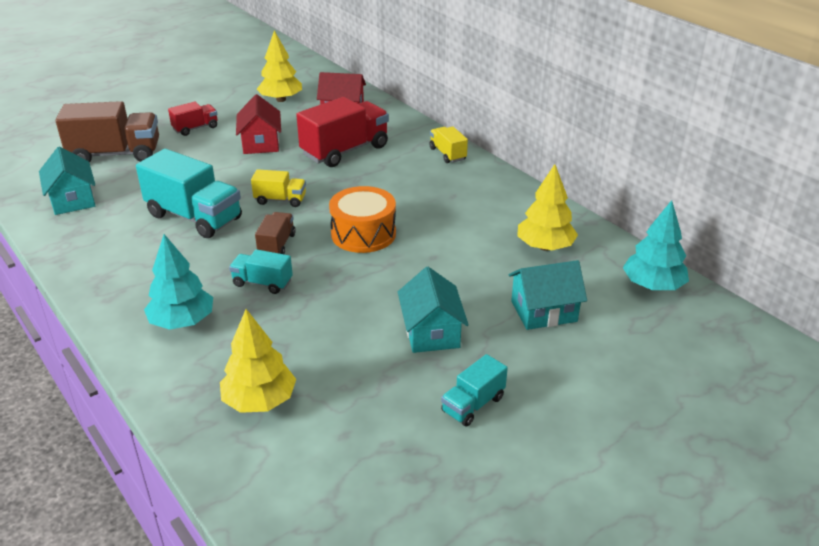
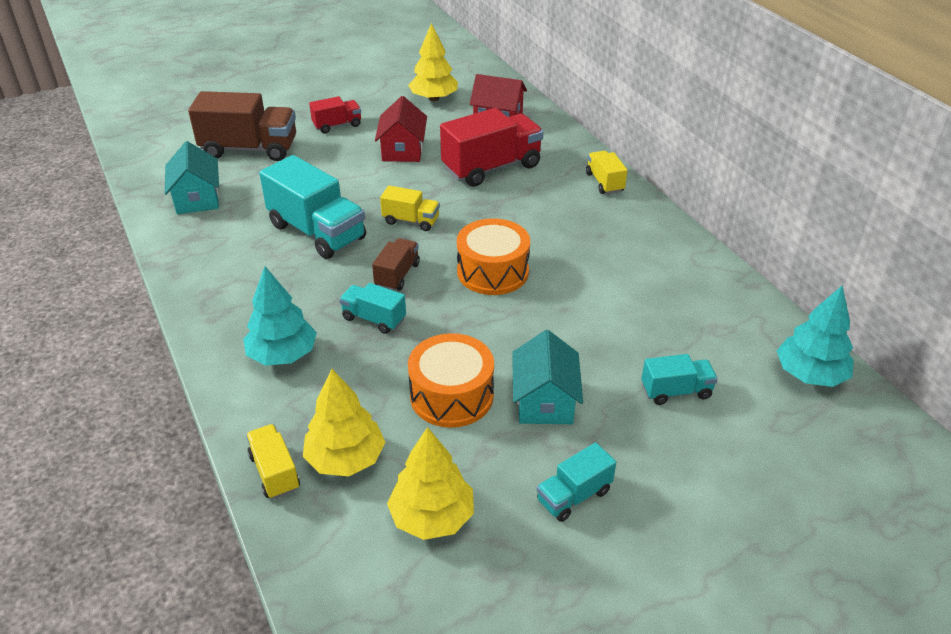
camera: 10 degrees right, 5 degrees up
(195, 420) = (275, 472): none -> yellow truck
(347, 337) = (451, 395): none -> orange drum
(544, 311) = (676, 391): turquoise house -> turquoise truck
(545, 247) = (693, 310): yellow tree -> yellow tree (432, 517)

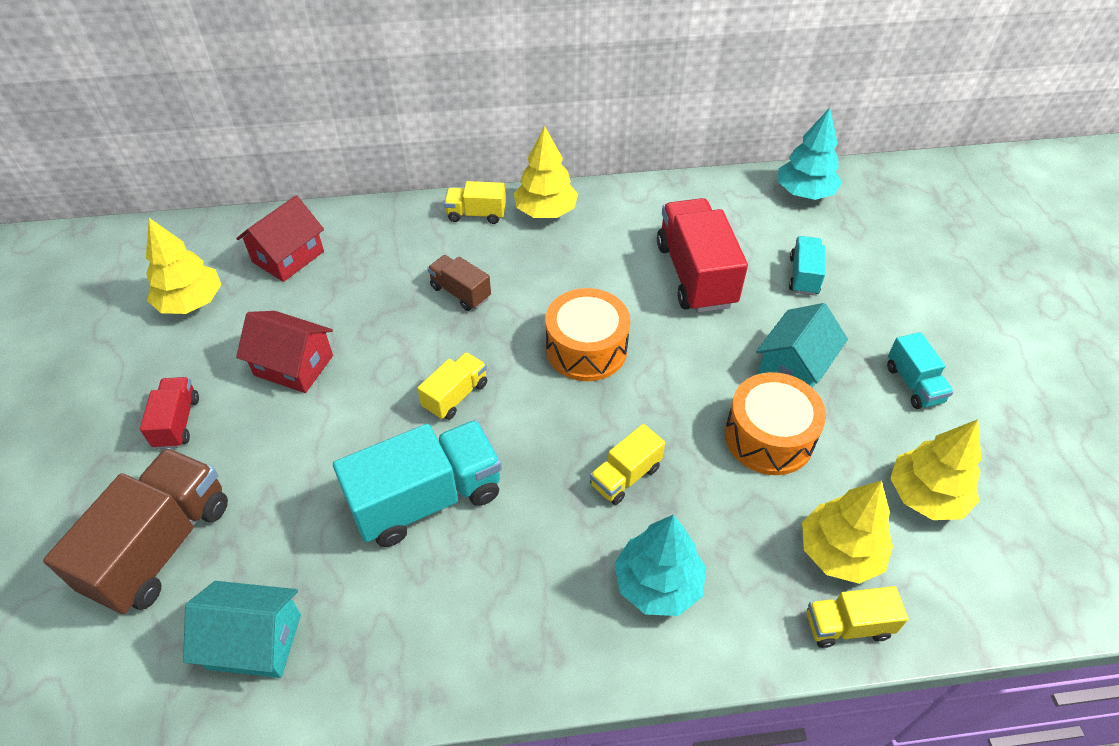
camera: 70 degrees left, 10 degrees up
(374, 319) = (625, 476): turquoise truck -> yellow truck
(397, 275) = (555, 435): brown truck -> brown truck (460, 292)
(491, 168) = (390, 293): red truck -> red truck (695, 275)
(544, 401) = (794, 367): turquoise house -> turquoise house turned 75 degrees counterclockwise
(637, 215) = (546, 211): none -> yellow tree

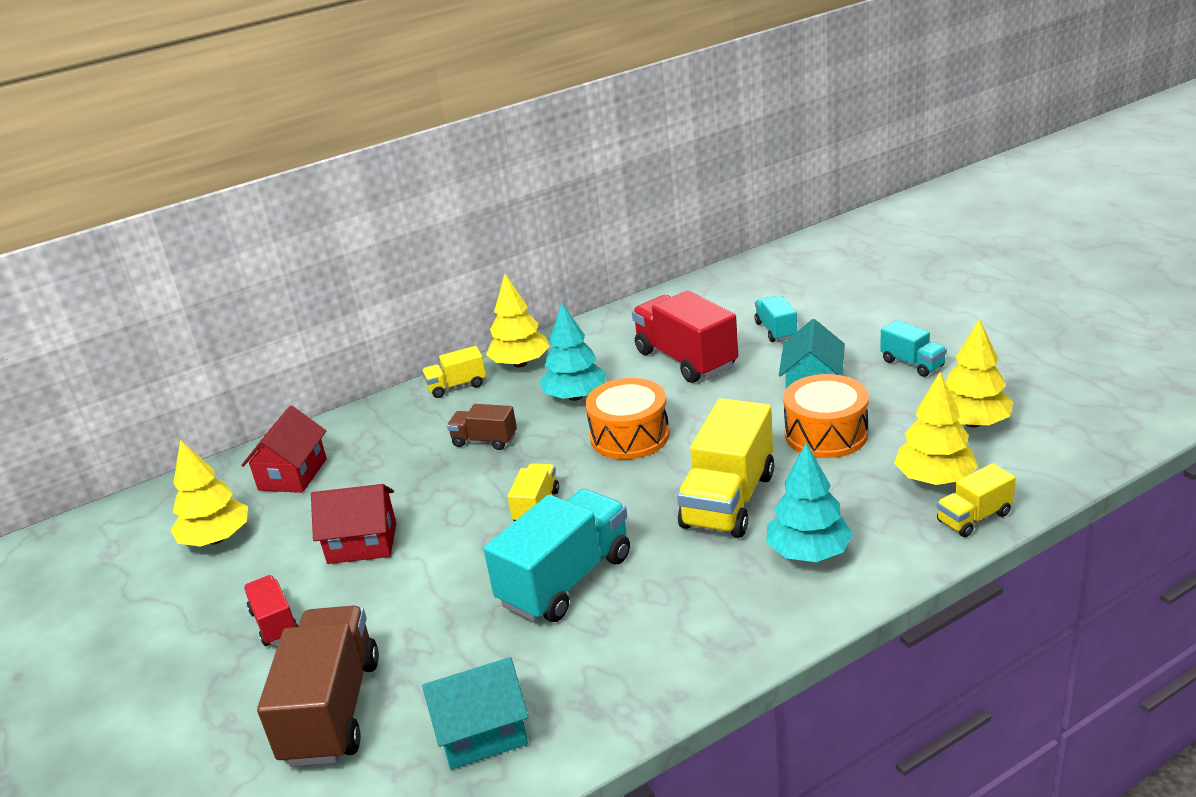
camera: 20 degrees left, 20 degrees down
(625, 476) = (728, 500): yellow truck -> yellow truck, size x1.91
(804, 193) = (736, 281): turquoise tree -> turquoise tree (575, 396)

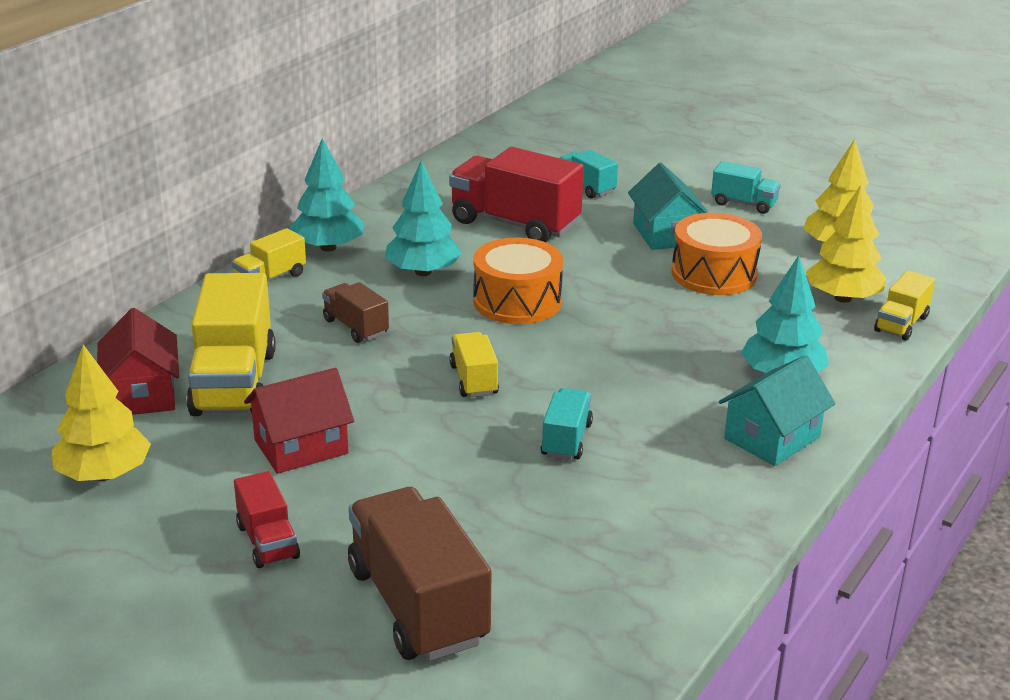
camera: 30 degrees left, 0 degrees up
(275, 623) = (267, 541): red truck -> red truck turned 150 degrees counterclockwise
(481, 733) = (600, 587): turquoise house -> turquoise house (772, 438)
(484, 440) = (356, 327): brown truck -> brown truck turned 60 degrees clockwise
(520, 363) = (328, 247): yellow tree -> turquoise tree
(566, 580) = (566, 440): turquoise truck -> turquoise truck, size x0.52
(728, 500) = (669, 344): yellow truck -> yellow truck (234, 383)

